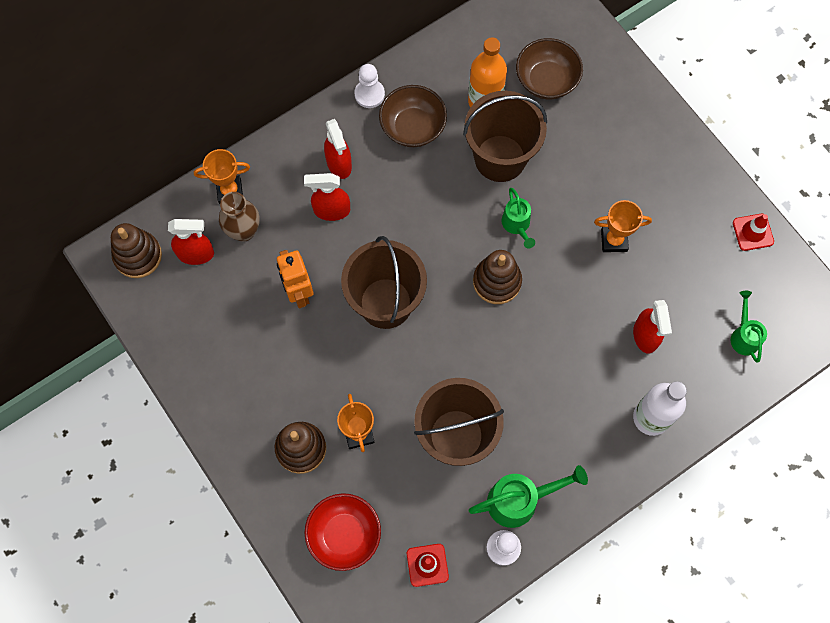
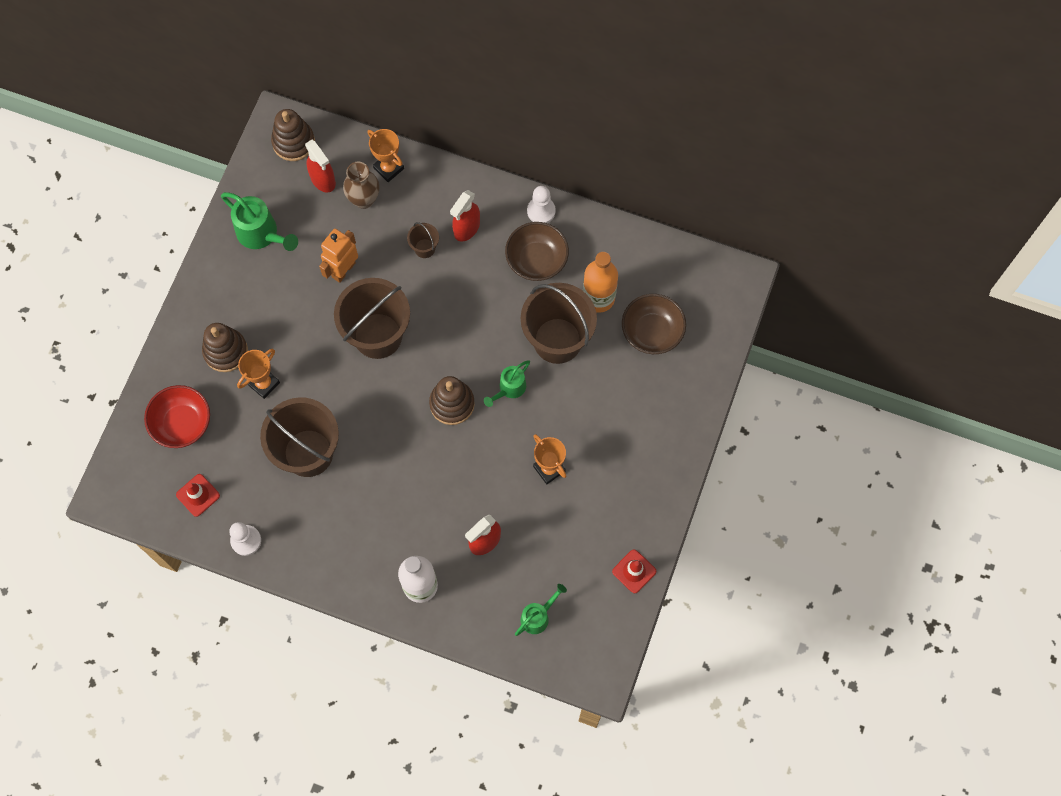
camera: 55 degrees right, 0 degrees up
(331, 210) = (424, 248): red spray bottle -> brown bucket
(519, 500) = (289, 529): green watering can -> green watering can (261, 234)

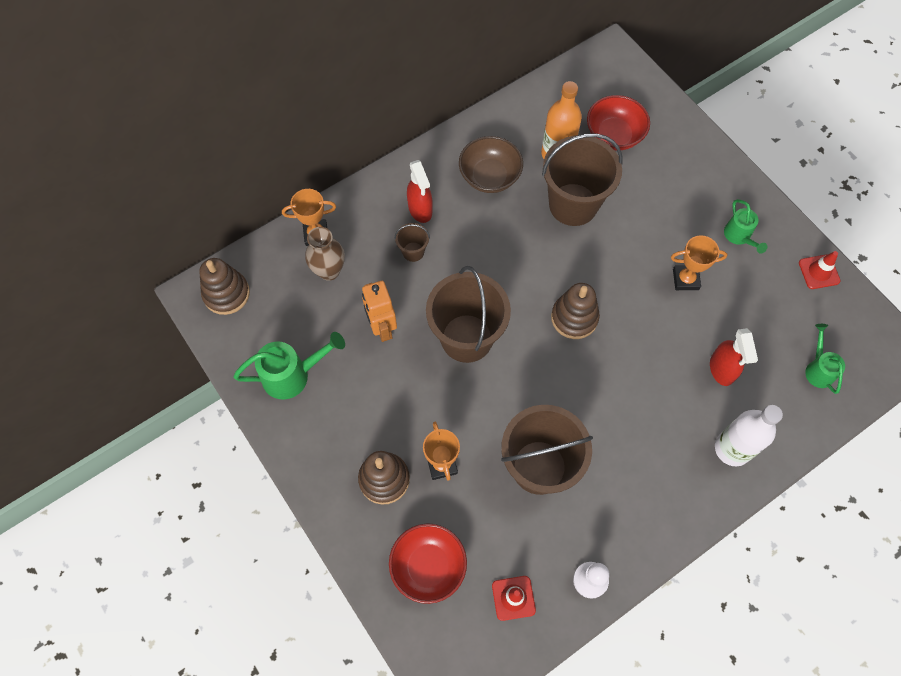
camera: 55 degrees left, 5 degrees down
(323, 180) = (283, 292): red spray bottle -> none
(509, 389) = (591, 265): green watering can -> green watering can (739, 236)
(541, 211) = (448, 147): white pawn -> none
(652, 332) = (614, 135): brown bowl -> red bowl

